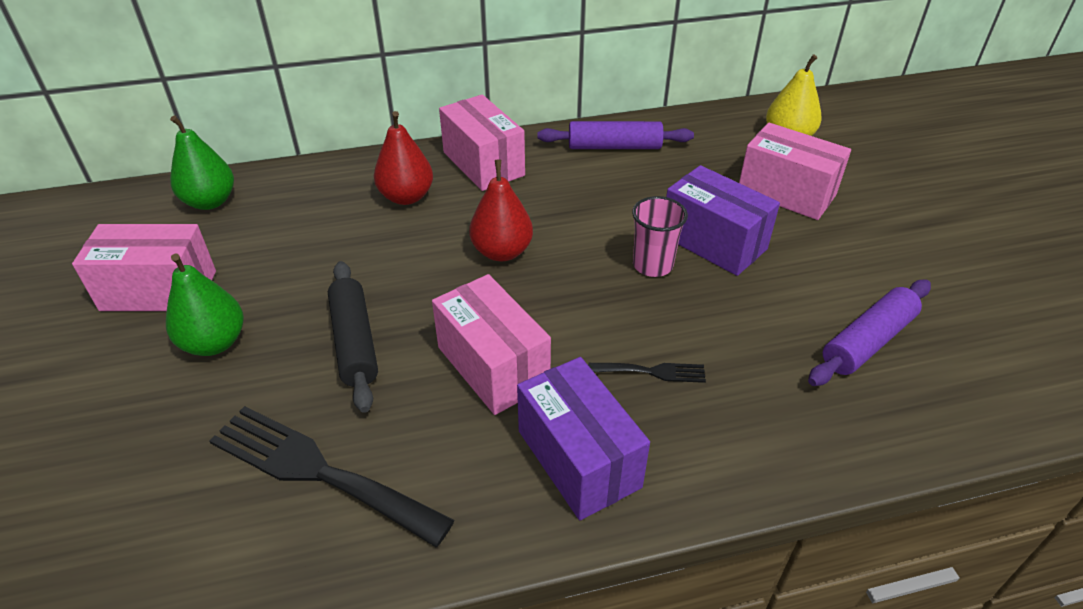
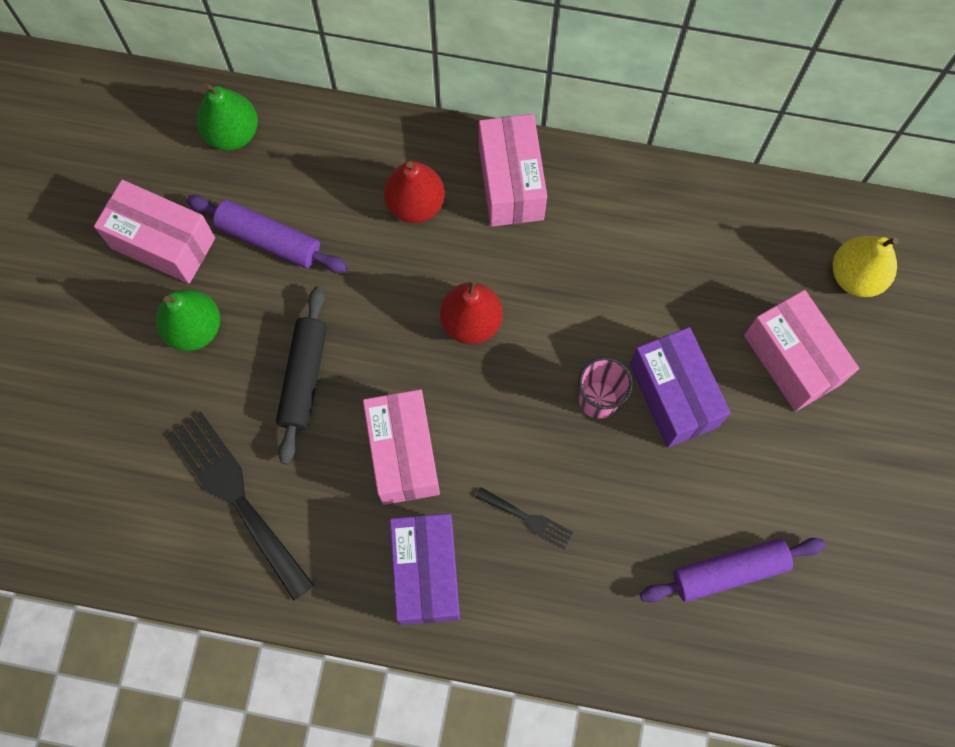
camera: 25 degrees right, 30 degrees up
(614, 147) = (659, 212): purple rolling pin -> purple rolling pin (268, 239)

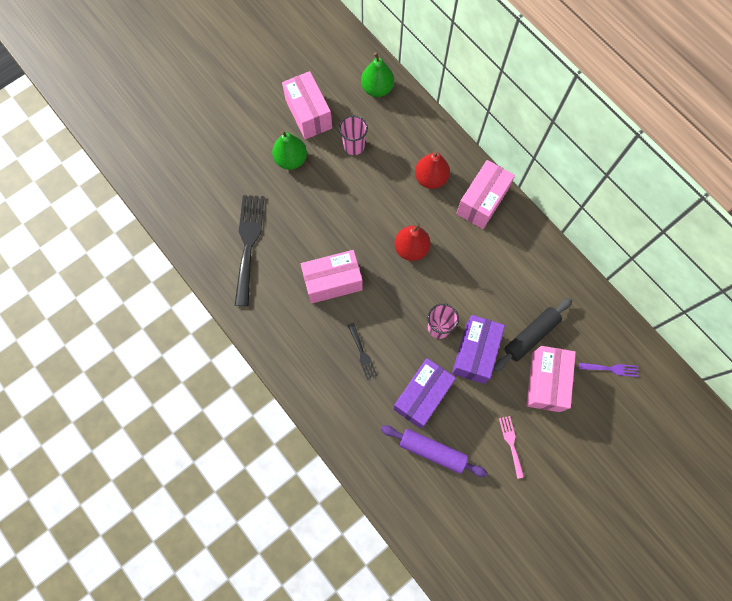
camera: 40 degrees right, 0 degrees up
(268, 239) = (354, 146): purple rolling pin -> pink cup
(304, 377) = (318, 216): black rolling pin -> black rolling pin (530, 336)
(403, 454) = (333, 282): pink box -> pink box turned 45 degrees clockwise
(426, 573) = (299, 340): purple box -> purple box (422, 396)
(817, 476) = (511, 443): none -> pink fork
(856, 276) = (611, 369): yellow pear -> purple fork

